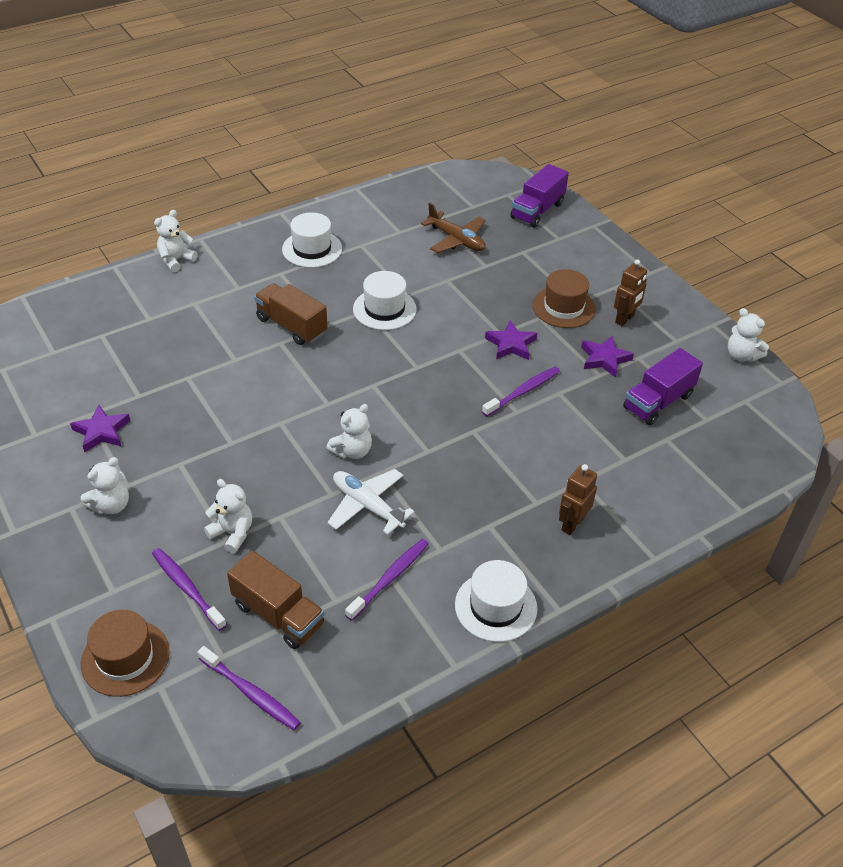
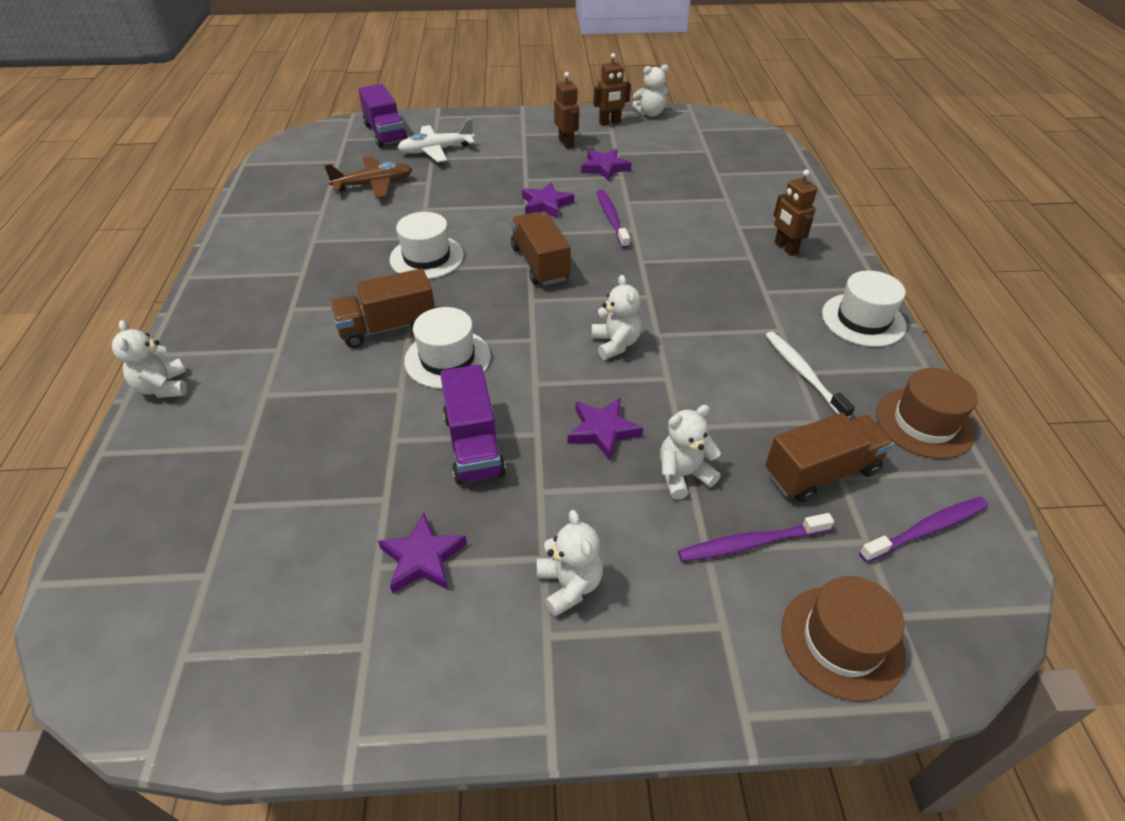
camera: 60 degrees left, 0 degrees up
(252, 476) = (602, 430): none -> purple star
(312, 249) = (278, 274): white hat -> white hat (447, 358)
(367, 506) = (699, 358): white plane -> white plane (436, 150)
(389, 579) = (803, 374): purple toothbrush -> white toothbrush
(423, 372) = (540, 264): none -> brown truck
(563, 307) = (524, 164): brown hat -> brown hat (924, 423)
(658, 401) = (673, 162): purple truck -> purple truck (473, 445)
(692, 334) = (610, 123): none -> brown robot

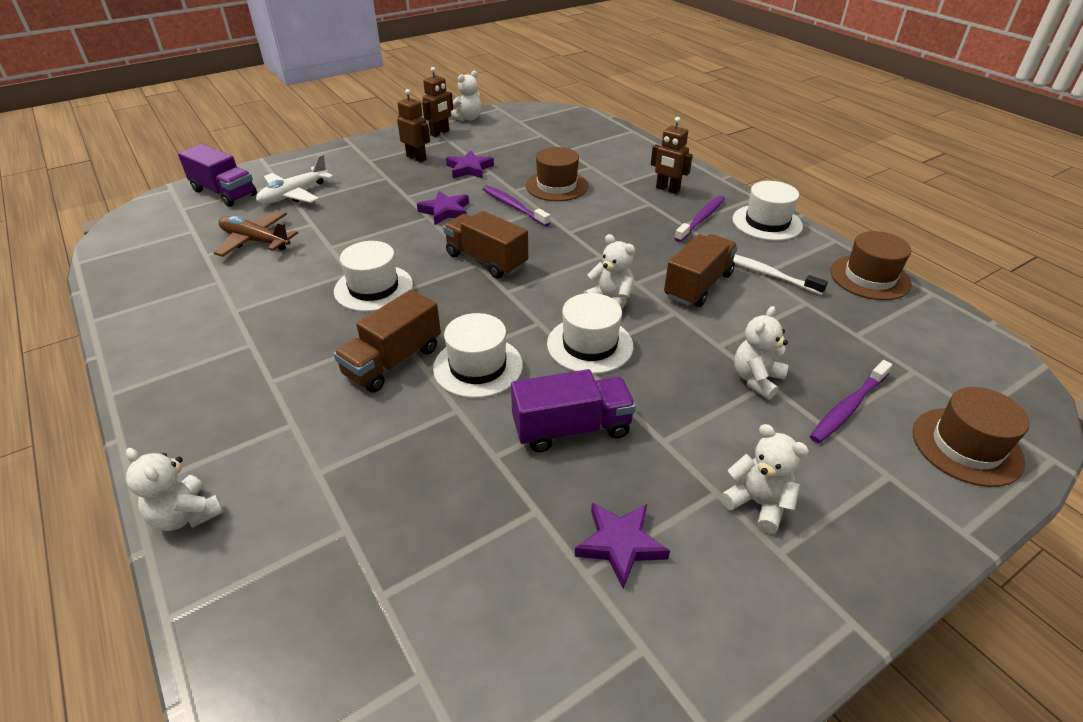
camera: 30 degrees left, 5 degrees down
(374, 185) = (255, 241): brown plane -> brown plane turned 105 degrees counterclockwise
(473, 445) = (571, 428): purple truck -> purple truck turned 60 degrees counterclockwise
(558, 377) = (590, 345): none -> white hat
(602, 430) = (665, 372): purple star -> none
(672, 210) = (556, 186): none -> brown hat
(821, 472) = (842, 337): brown truck -> brown truck (698, 285)
(926, 530) = (938, 347): purple toothbrush -> purple toothbrush (701, 219)

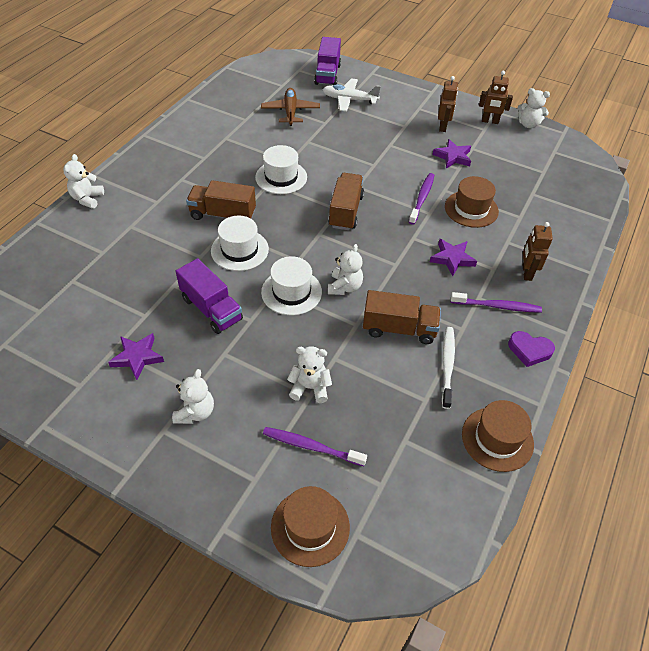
camera: 60 degrees right, 10 degrees up
(445, 211) = (387, 169): purple star -> purple star (452, 259)
(767, 222) = (529, 350): white hat -> purple heart

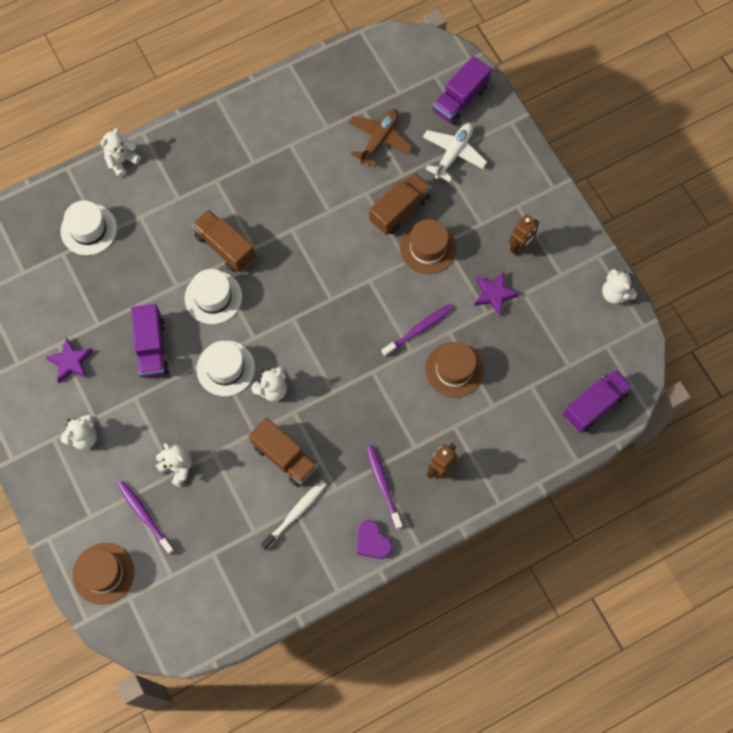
camera: 35 degrees right, 20 degrees up
(281, 177) = (307, 228): white hat -> white hat (88, 229)
(346, 211) = (335, 305): brown truck -> brown truck (399, 210)
(349, 100) = (453, 154): white plane -> white plane turned 75 degrees clockwise
(452, 259) = (387, 415): purple star -> none
(490, 121) = (577, 266): brown robot -> none
(497, 306) = (383, 485): purple toothbrush -> purple toothbrush turned 150 degrees counterclockwise
(497, 439) = (280, 595): brown hat -> brown hat (427, 248)
(584, 185) = (594, 405): none -> purple truck

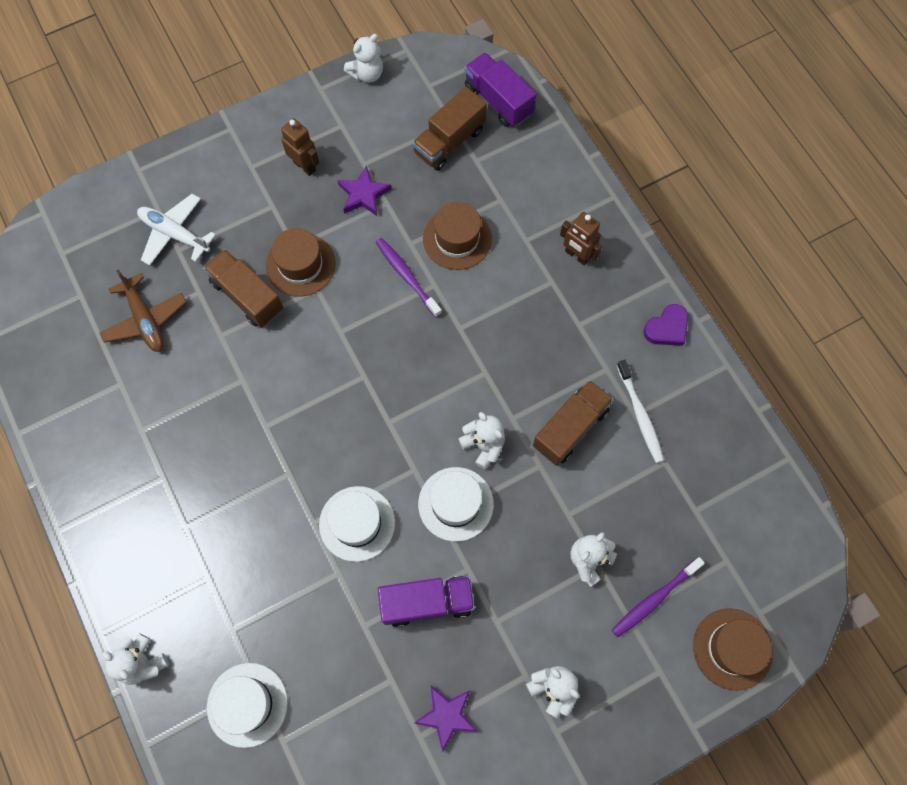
camera: 90 degrees left, 0 degrees up
(225, 247) = (285, 510): brown truck -> brown truck (449, 141)
(295, 514) = (640, 414): white toothbrush -> white toothbrush turned 150 degrees counterclockwise
(379, 139) = (145, 319): brown plane -> brown plane turned 150 degrees counterclockwise
(383, 485) = (600, 316): purple toothbrush -> none
(460, 100) = (100, 225): purple truck -> none

